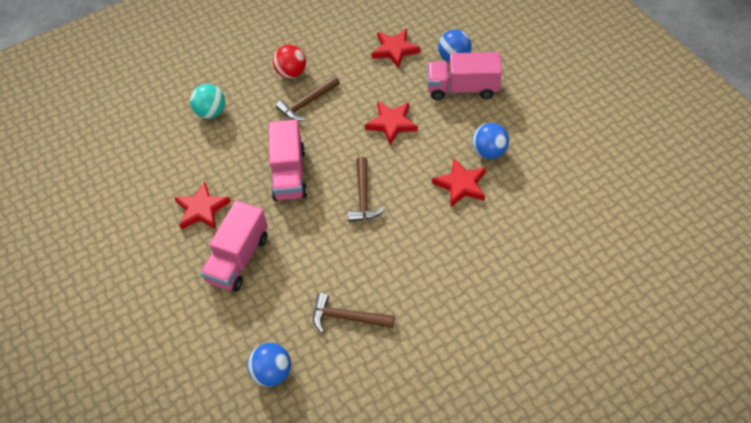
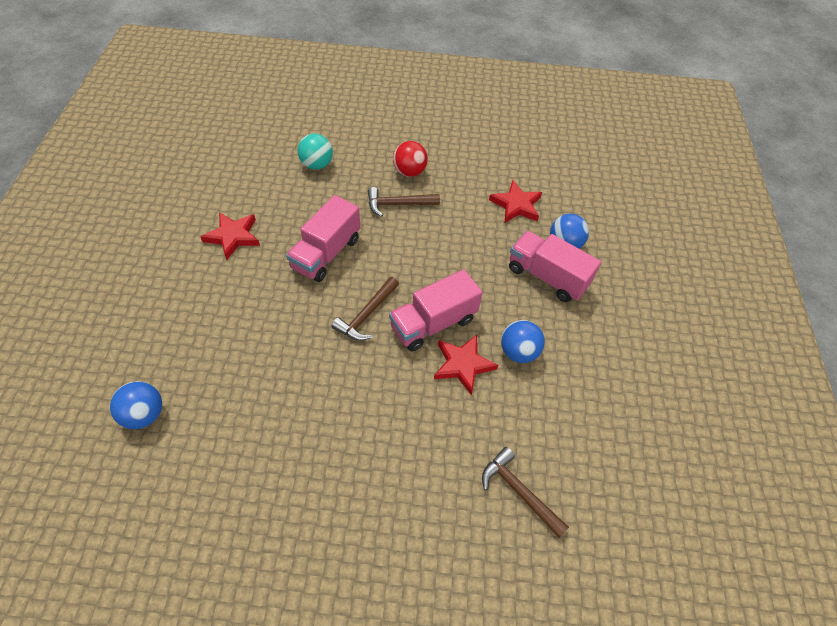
camera: 30 degrees right, 0 degrees up
(238, 258) = (218, 296): pink truck -> pink truck (433, 323)
(347, 317) = (249, 413): brown hammer -> brown hammer (519, 491)
(391, 123) = (452, 267): red star -> none

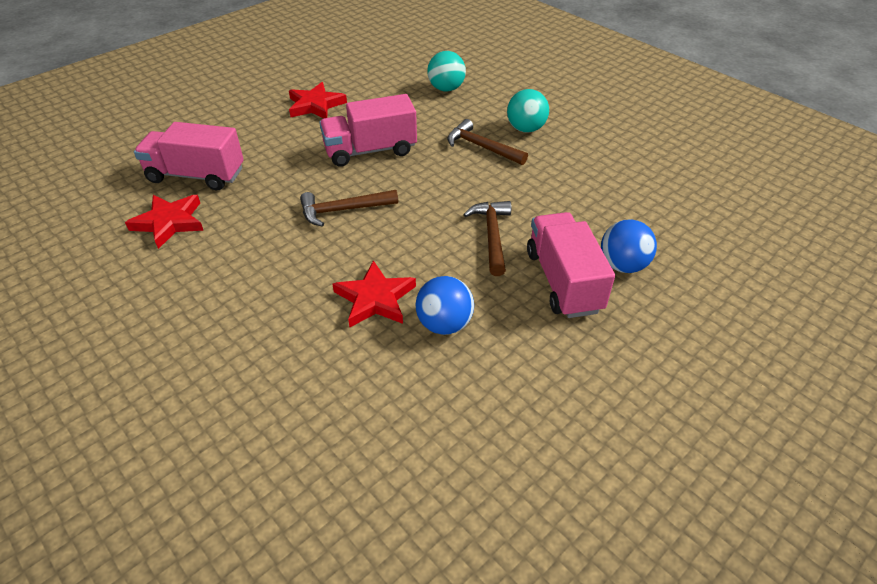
camera: 45 degrees right, 10 degrees down
(144, 414) = (108, 179): blue ball -> none
(409, 172) = (525, 129): red ball -> turquoise ball
(433, 323) = (392, 250): pink truck -> pink truck (196, 175)
(516, 205) = (608, 205): red star -> red star (169, 222)
(519, 491) = (284, 439): brown hammer -> brown hammer (492, 236)

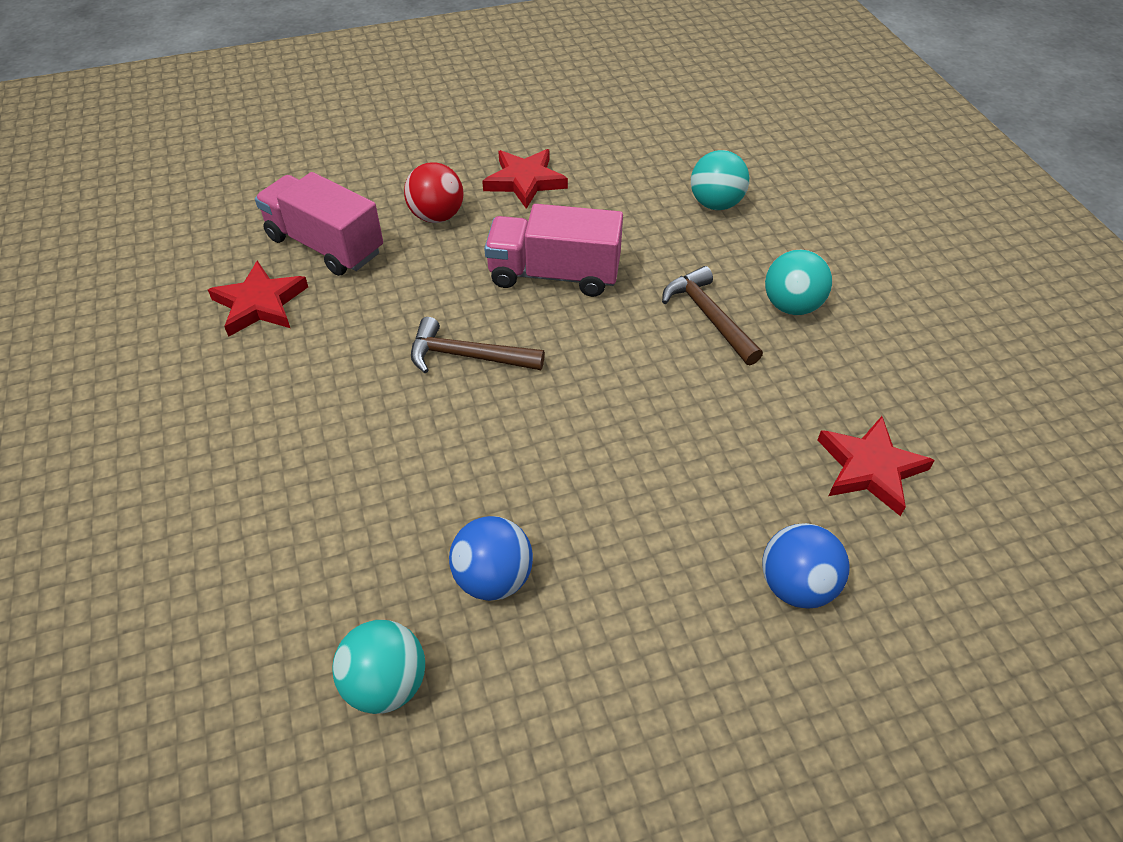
camera: 25 degrees right, 5 degrees up
(267, 139) = (437, 216): none -> red ball
(375, 299) = (430, 504): red star -> red star (870, 468)
(414, 407) = (386, 683): none -> turquoise ball
(492, 236) = (637, 466): brown hammer -> none
(563, 281) = (692, 577): pink truck -> none

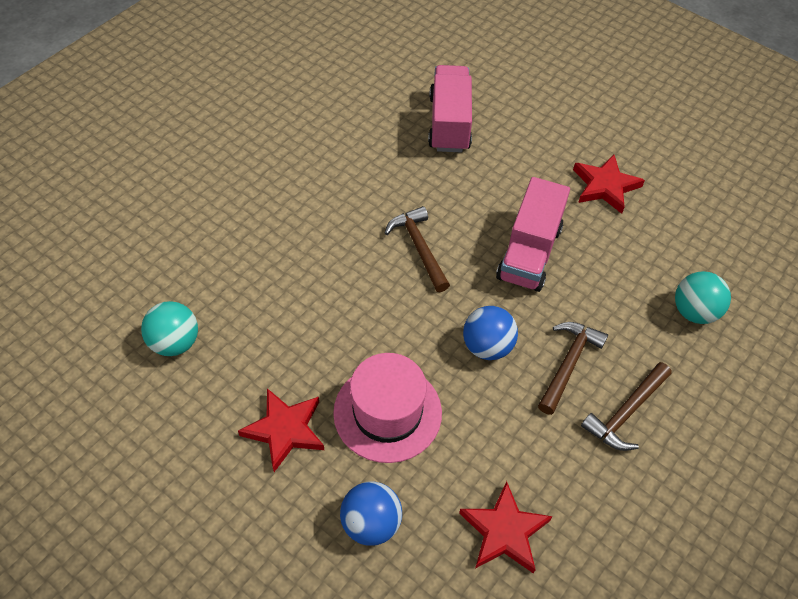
camera: 55 degrees right, 5 degrees up
(260, 303) = (377, 126): red star -> red star (285, 430)
(437, 216) = (525, 160): red ball -> none
(493, 578) = (269, 354): blue ball -> blue ball (487, 346)
(554, 274) = (529, 253): pink truck -> pink truck turned 135 degrees counterclockwise
(662, 496) = (387, 412): none -> pink hat
(791, 306) = (626, 412): turquoise ball -> brown hammer

